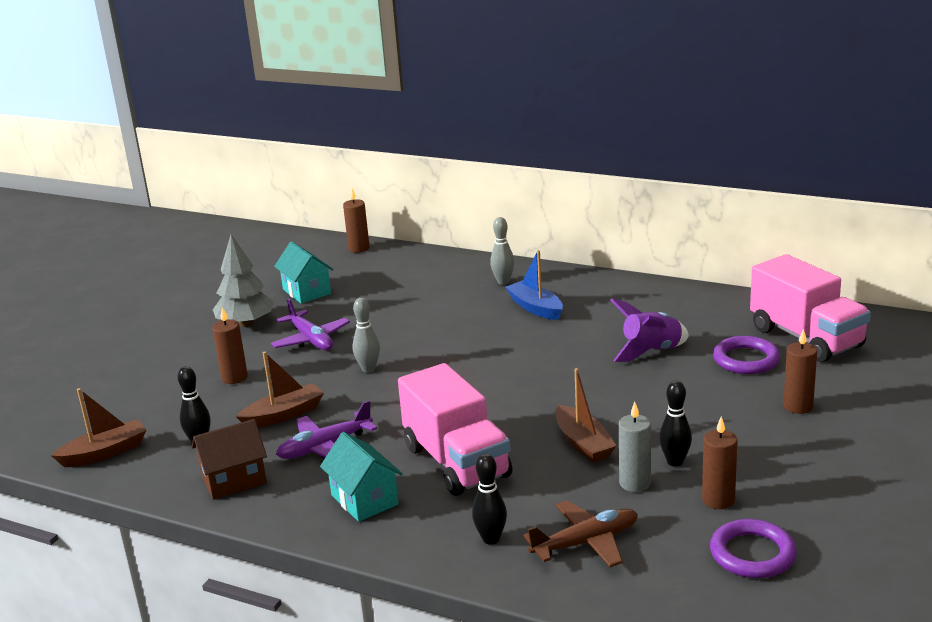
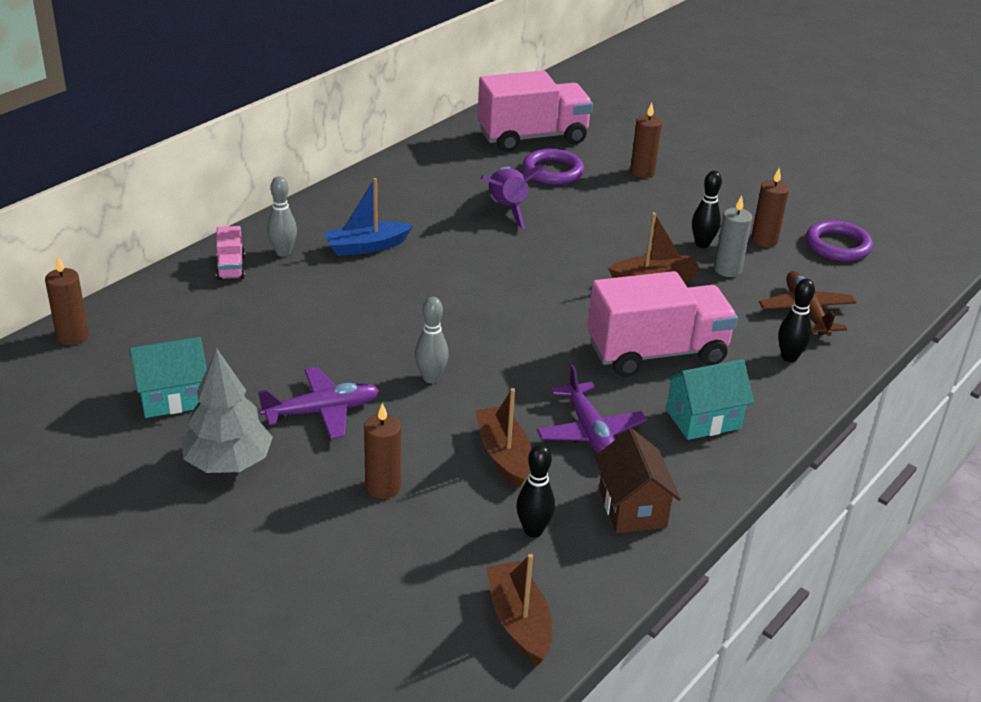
camera: 80 degrees left, 10 degrees up
(469, 270) = (231, 268): none -> pink truck

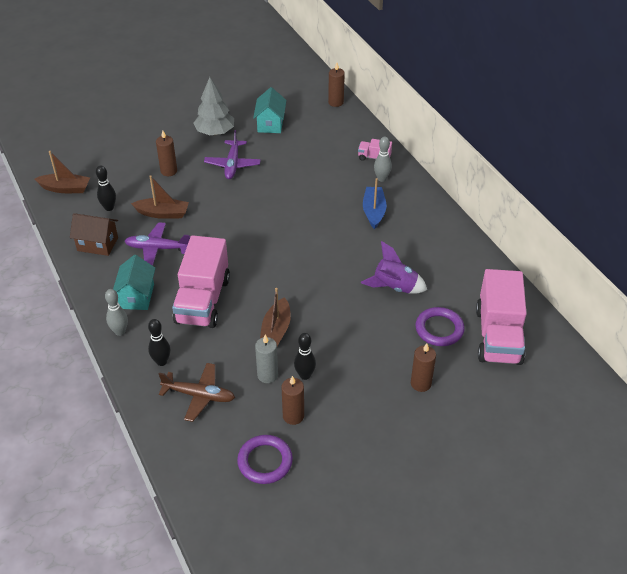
camera: 115 degrees right, 10 degrees up
(431, 378) = (235, 205): grey bowling pin -> grey bowling pin (120, 331)

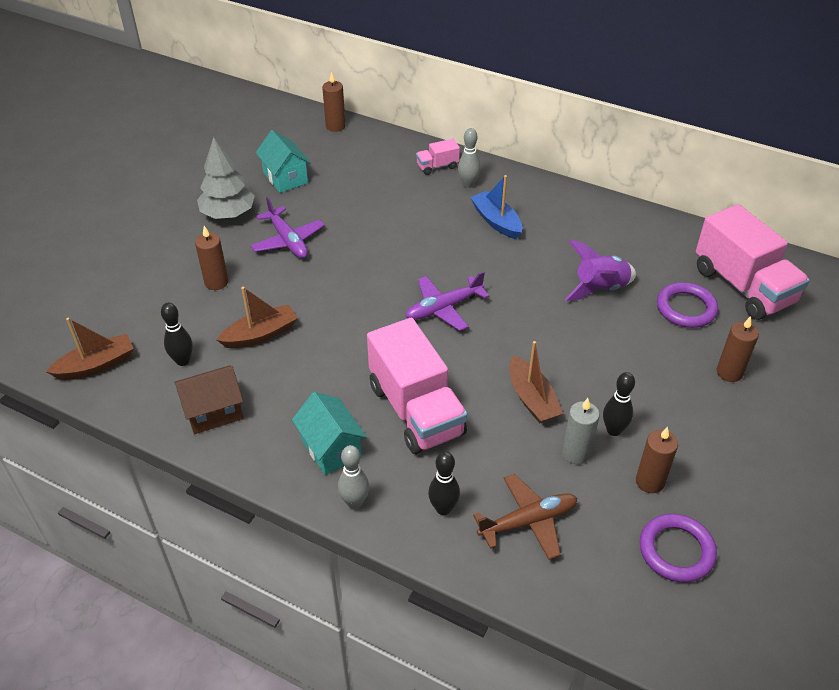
camera: 35 degrees left, 0 degrees up
(157, 248) = (297, 379): purple plane -> purple plane (443, 308)

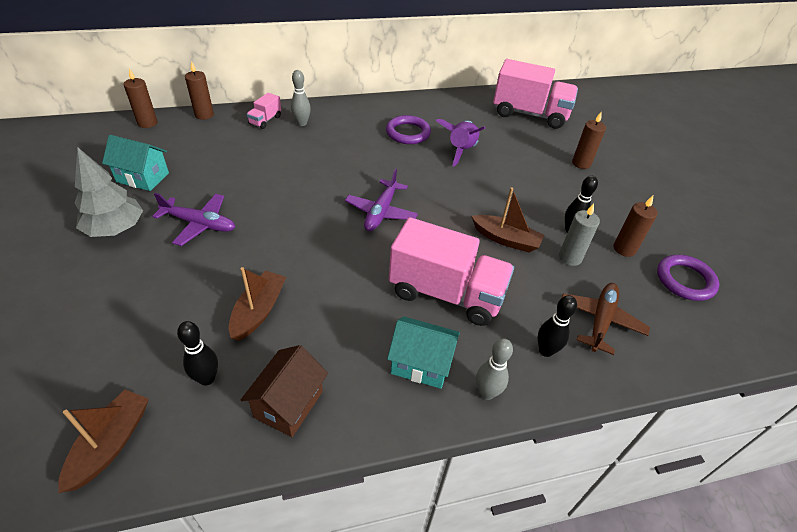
camera: 45 degrees left, 0 degrees up
(216, 282) = (166, 291): brown candle -> brown candle (204, 115)
(496, 221) = (349, 139): blue boat -> none
(686, 308) = (518, 139): purple ring -> purple ring (408, 133)

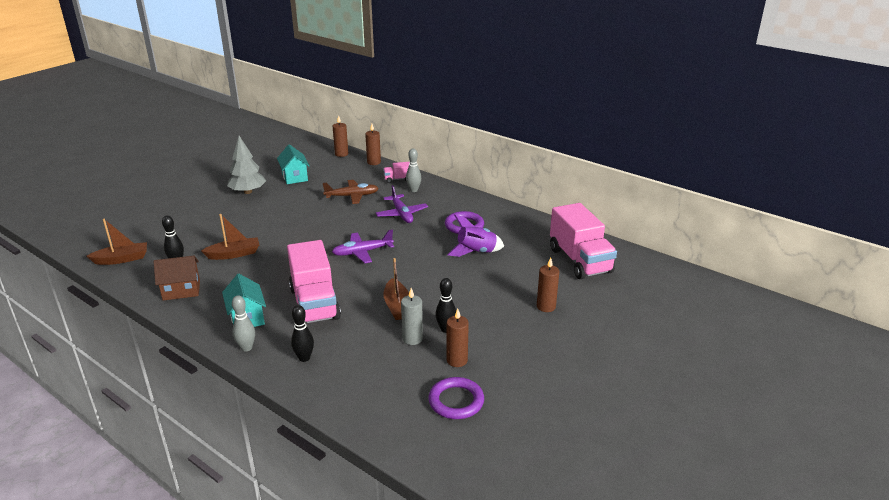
camera: 55 degrees right, 15 degrees down
(200, 224) = (278, 208): purple plane -> purple plane (402, 214)
(600, 320) = (359, 372): brown plane -> brown plane (352, 196)

